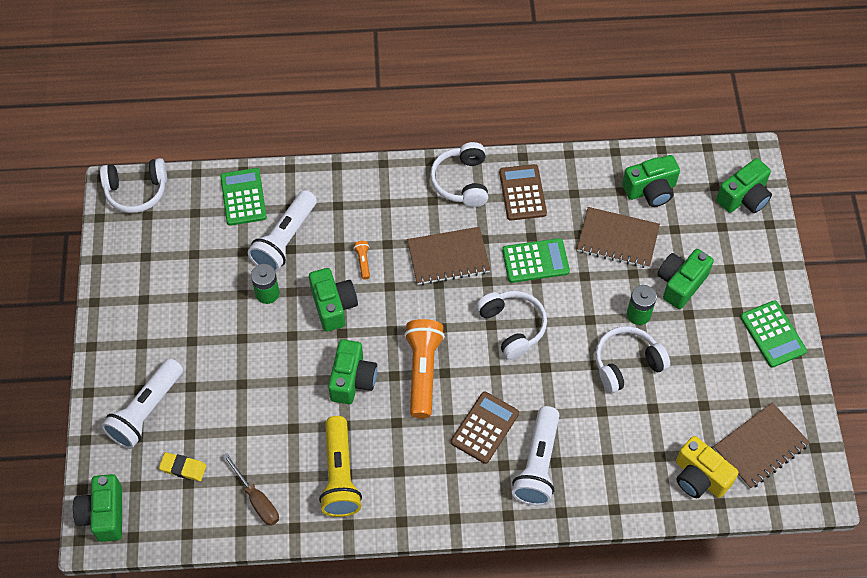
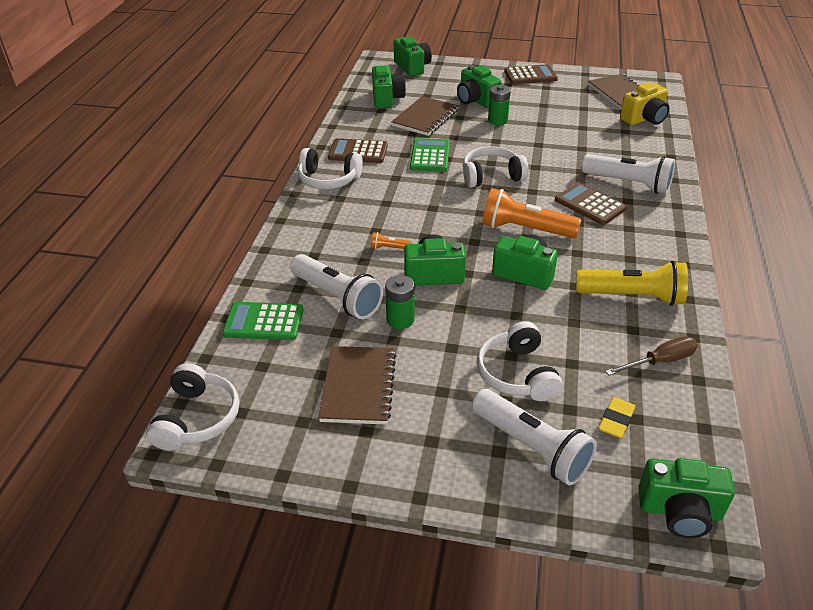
camera: 75 degrees left, 20 degrees down
(448, 257) = (406, 198): brown notebook -> brown notebook (358, 387)
(627, 363) = (541, 131): white headphones -> white headphones (517, 374)
(773, 334) = (530, 75): green calculator -> brown calculator

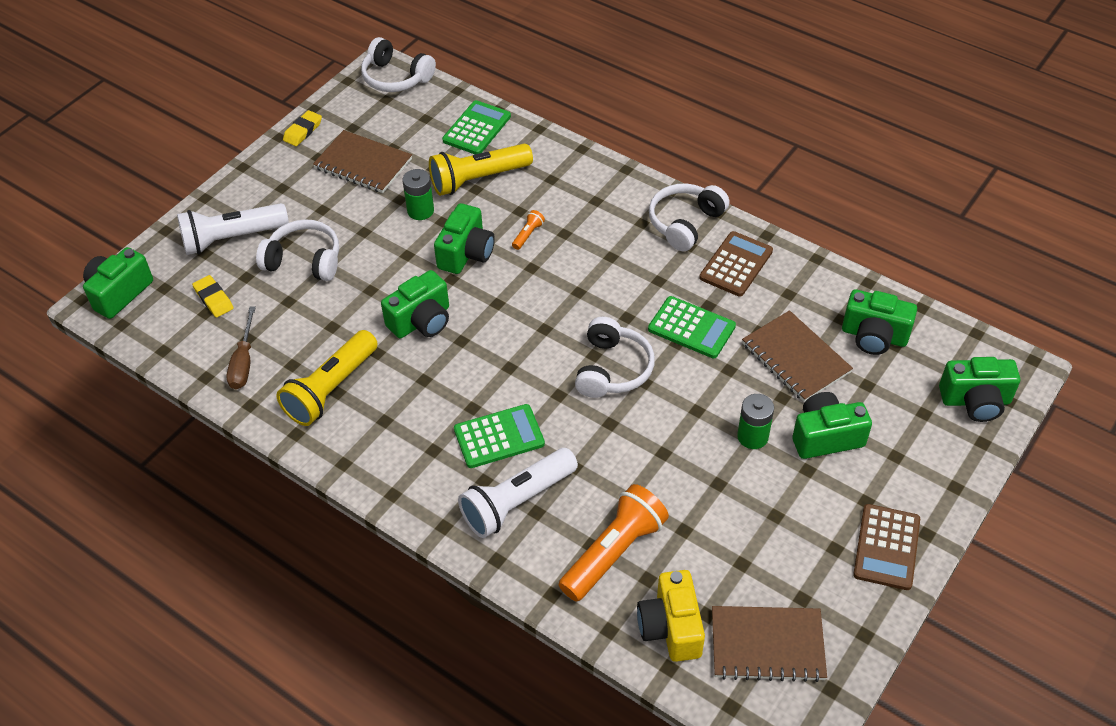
camera: 115 degrees right, 10 degrees up
(329, 466) = (303, 131): none -> yellow eraser
(337, 297) = (478, 179): white flashlight -> yellow flashlight
(525, 229) = (490, 353): orange flashlight -> orange flashlight (613, 552)
(589, 204) = (499, 436): brown calculator -> green calculator

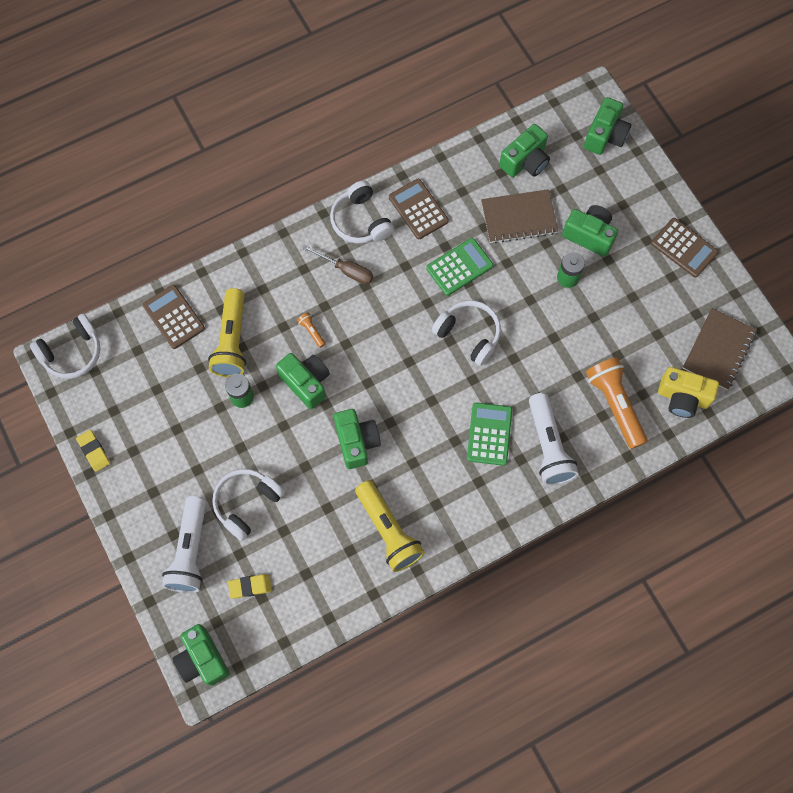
camera: 65 degrees left, 20 degrees up
(243, 362) = (329, 585): brown screwdriver -> brown screwdriver (346, 270)
(363, 164) = (163, 419): brown notebook -> none
(476, 128) = (173, 317): green calculator -> brown calculator
(826, 437) = (589, 235): green camera -> green camera turned 105 degrees clockwise

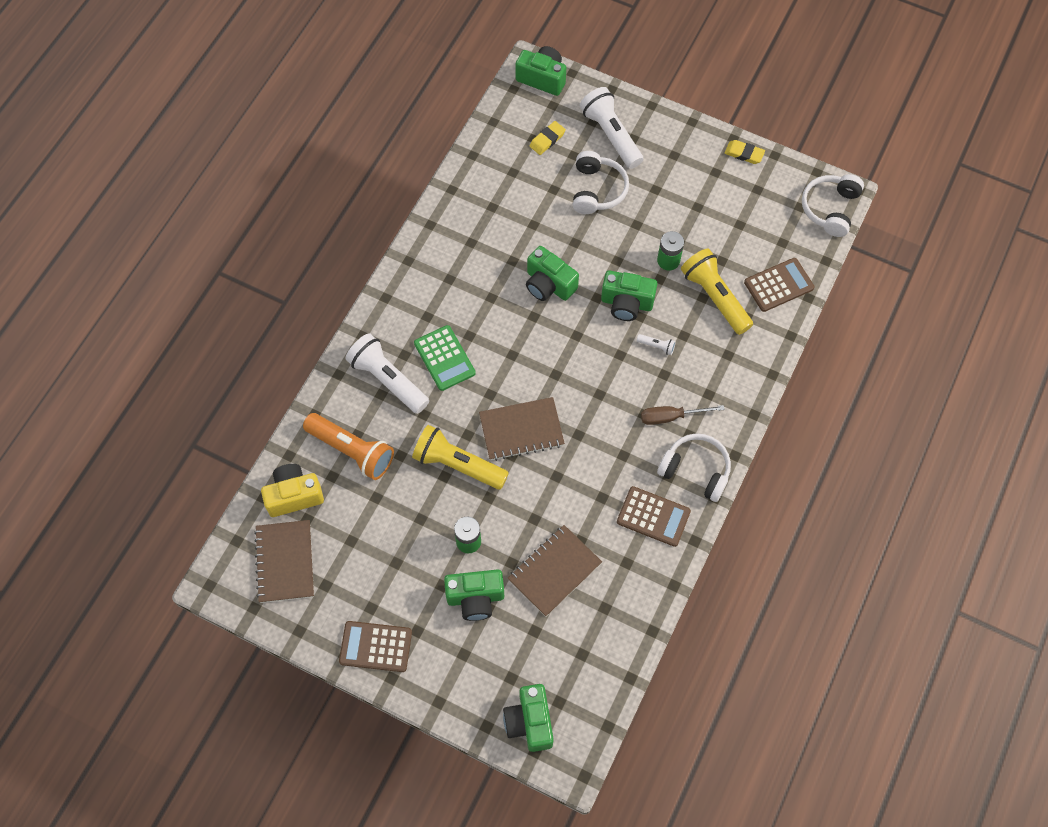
camera: 145 degrees right, 5 degrees down
(173, 317) = (778, 285): brown calculator -> brown calculator turned 45 degrees counterclockwise
(311, 331) = (657, 346): orange flashlight -> white flashlight
(388, 530) = (473, 237): yellow flashlight -> yellow flashlight (458, 465)
(459, 267) = (574, 486): green calculator -> none
(469, 334) = (521, 430): white headphones -> brown notebook
(525, 161) = (589, 636): green camera -> none

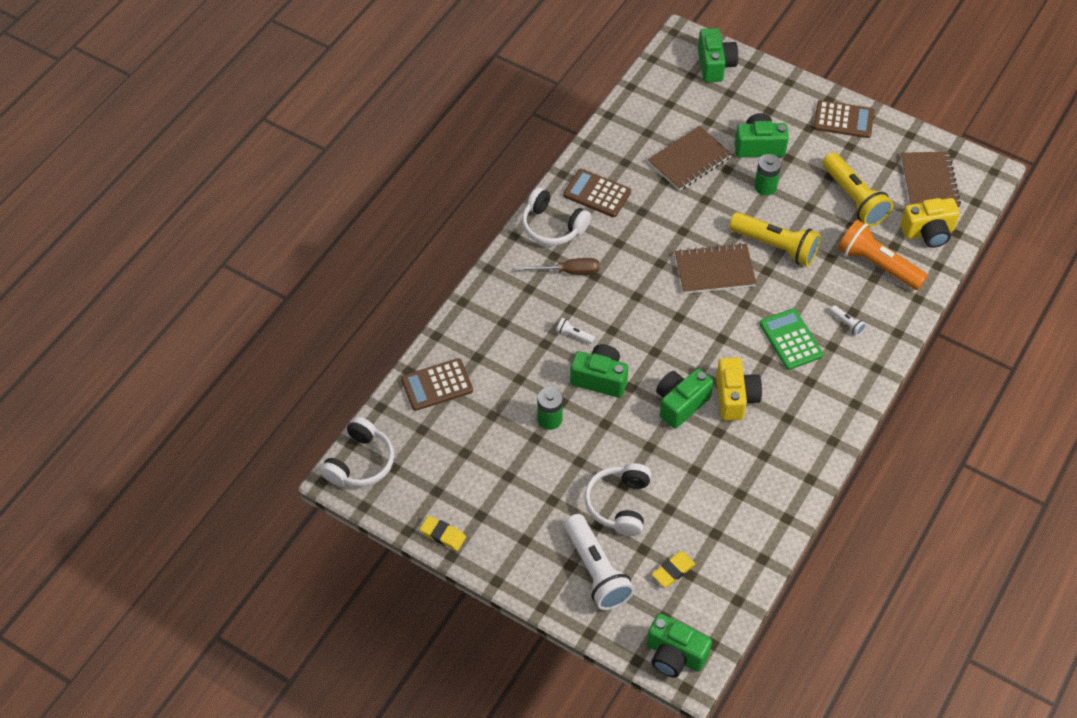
camera: 175 degrees left, 10 degrees down
(387, 380) = (847, 324): white flashlight -> white flashlight, size x0.42
(498, 294) = (735, 398): none -> yellow camera
(549, 284) = (680, 404): green camera -> green camera turned 90 degrees counterclockwise
(714, 297) = (506, 378): yellow flashlight -> yellow flashlight (854, 198)

